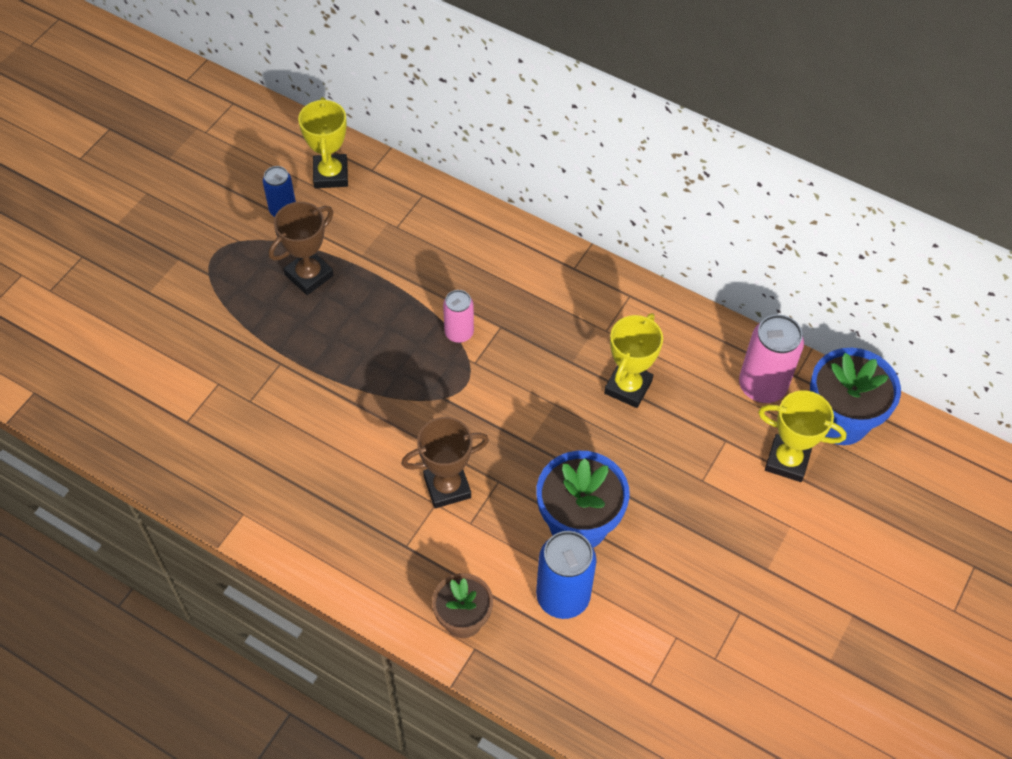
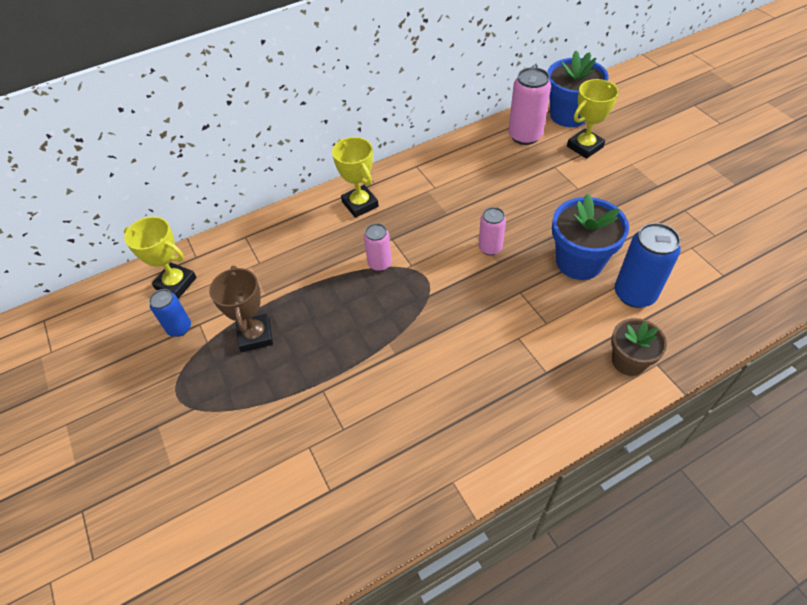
camera: 55 degrees left, 5 degrees down
(447, 487) = (508, 324): brown trophy -> none
(545, 426) = (490, 248): none -> pink can
(628, 387) = (486, 194): yellow trophy -> yellow trophy (360, 204)

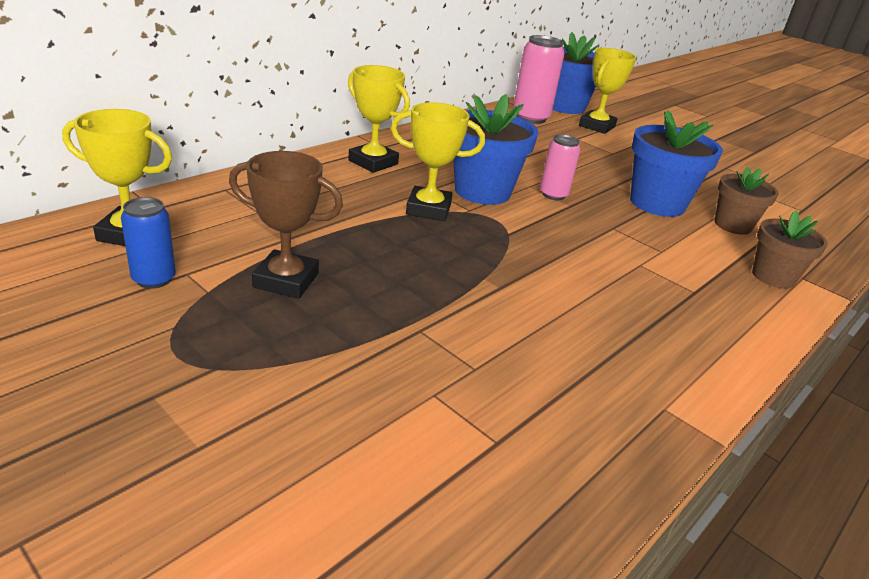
camera: 25 degrees left, 20 degrees down
(255, 335) = (286, 280): brown trophy -> brown trophy turned 45 degrees counterclockwise
(380, 263) = (428, 209): pink can -> yellow trophy
(432, 242) = (482, 191): none -> blue flower pot
(634, 294) = (732, 225): blue can -> brown flower pot

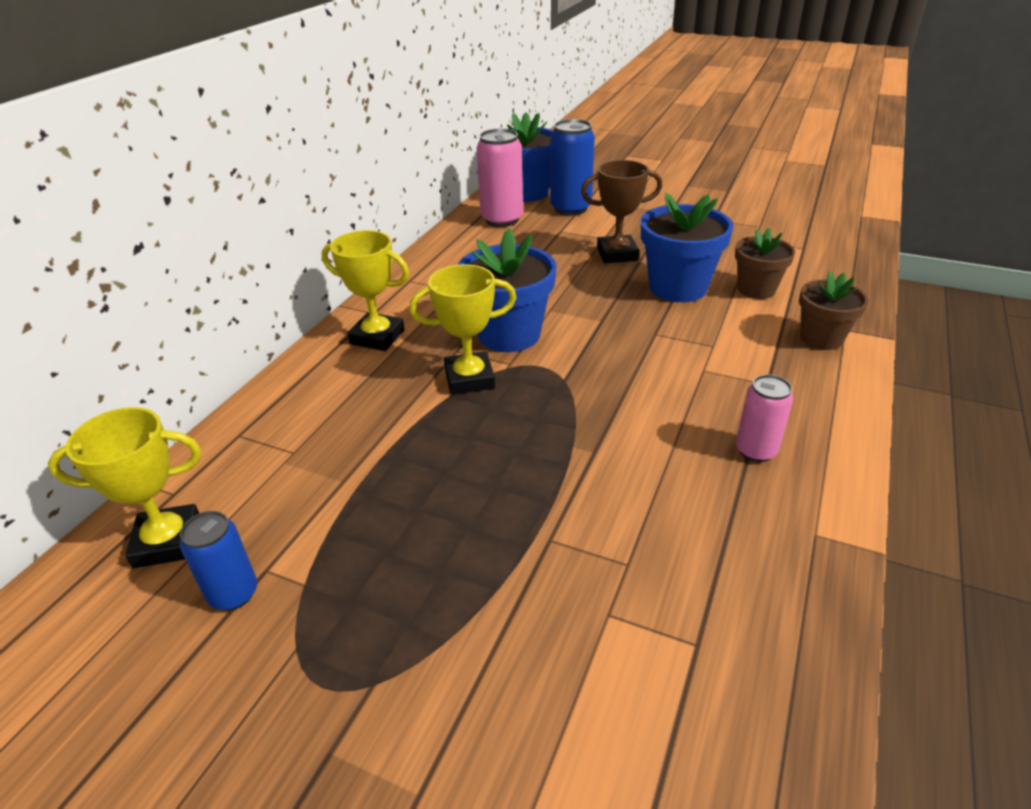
camera: 15 degrees left, 5 degrees up
(286, 280) = (379, 533): brown trophy -> brown trophy (617, 254)
(553, 195) = (578, 313): pink can -> pink can (755, 450)
(596, 126) = (570, 208): yellow trophy -> blue can

